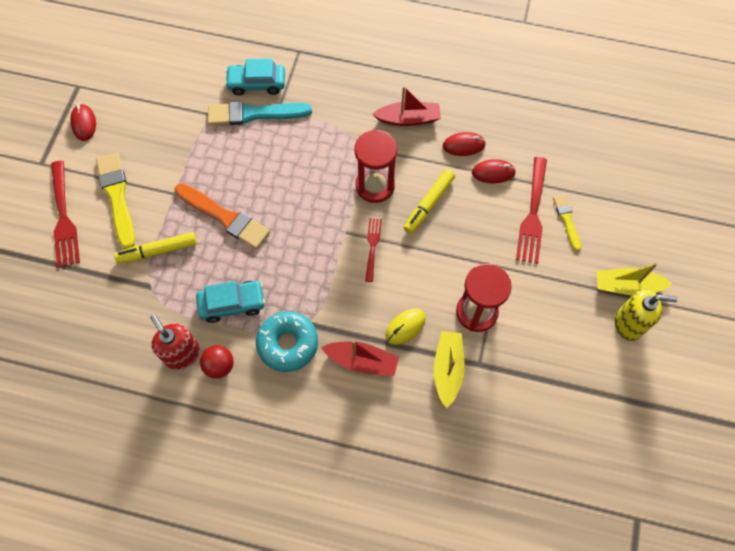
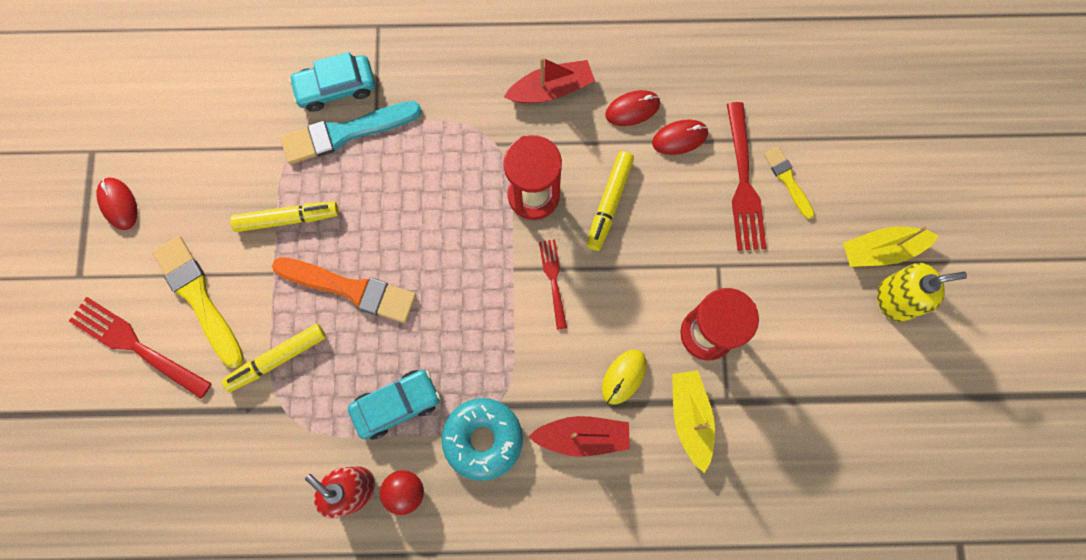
camera: 15 degrees left, 10 degrees up
(63, 217) = (136, 345): red fork -> red fork turned 150 degrees clockwise
(195, 160) = (287, 218): none -> yellow marker

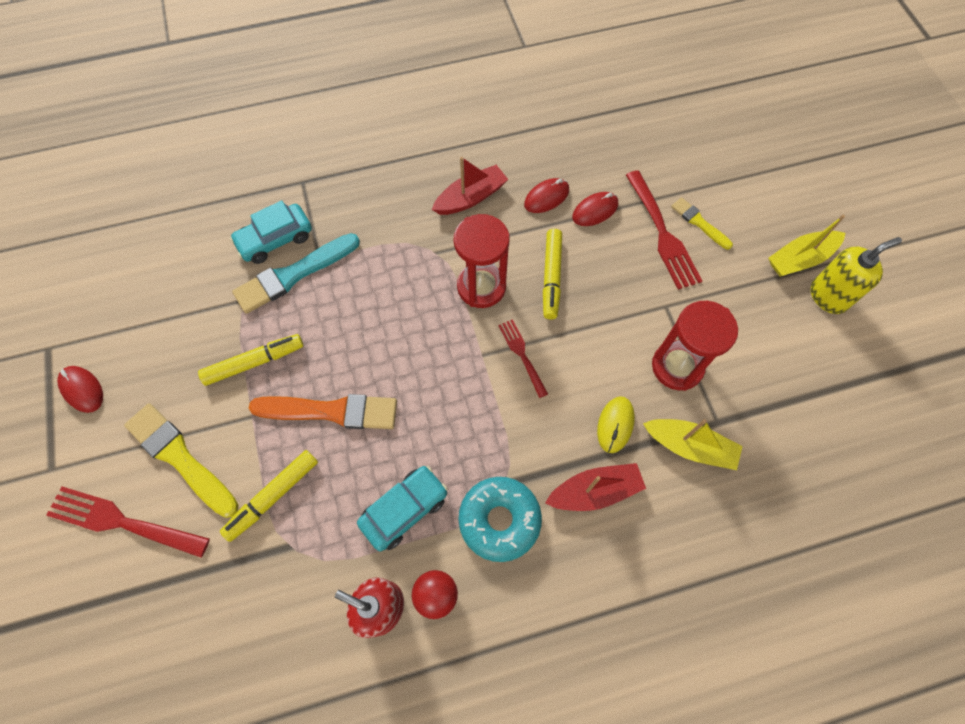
camera: 15 degrees left, 10 degrees down
(690, 418) = (689, 446): yellow boat -> yellow boat turned 135 degrees clockwise

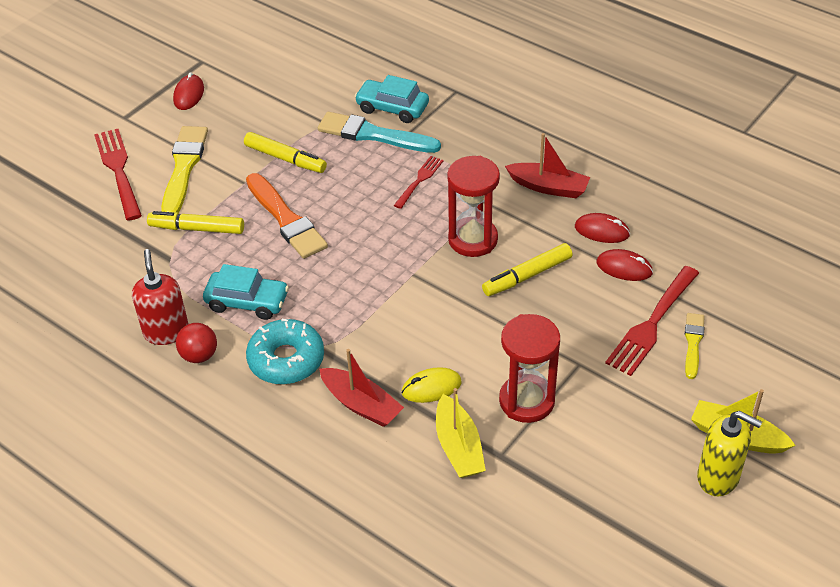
camera: 55 degrees right, 20 degrees down
(522, 355) = (437, 297): red fork -> red fork (419, 180)

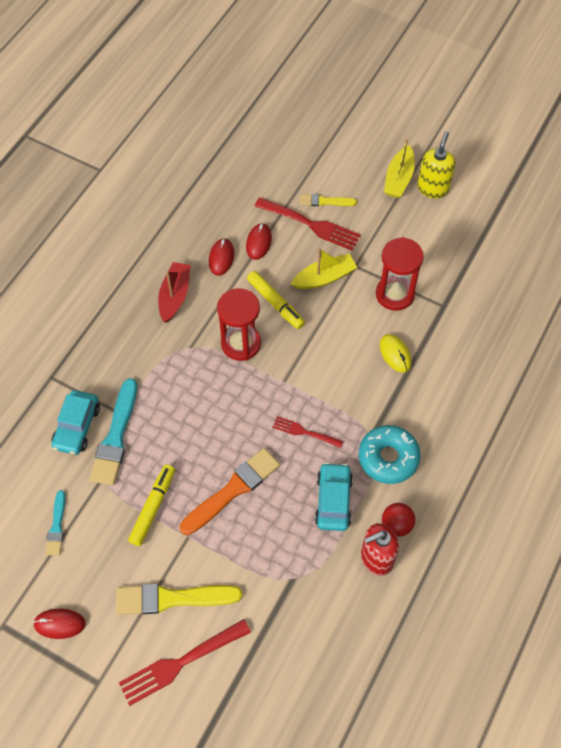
camera: 100 degrees left, 15 degrees up
(197, 229) = (253, 564): yellow marker -> none
(286, 93) = (57, 526): none -> turquoise brush
(361, 404) = (420, 397): red boat -> none
(419, 180) = (174, 391): red fork -> red fork (304, 432)
(459, 447) = (443, 331): yellow boat -> yellow boat (324, 277)

